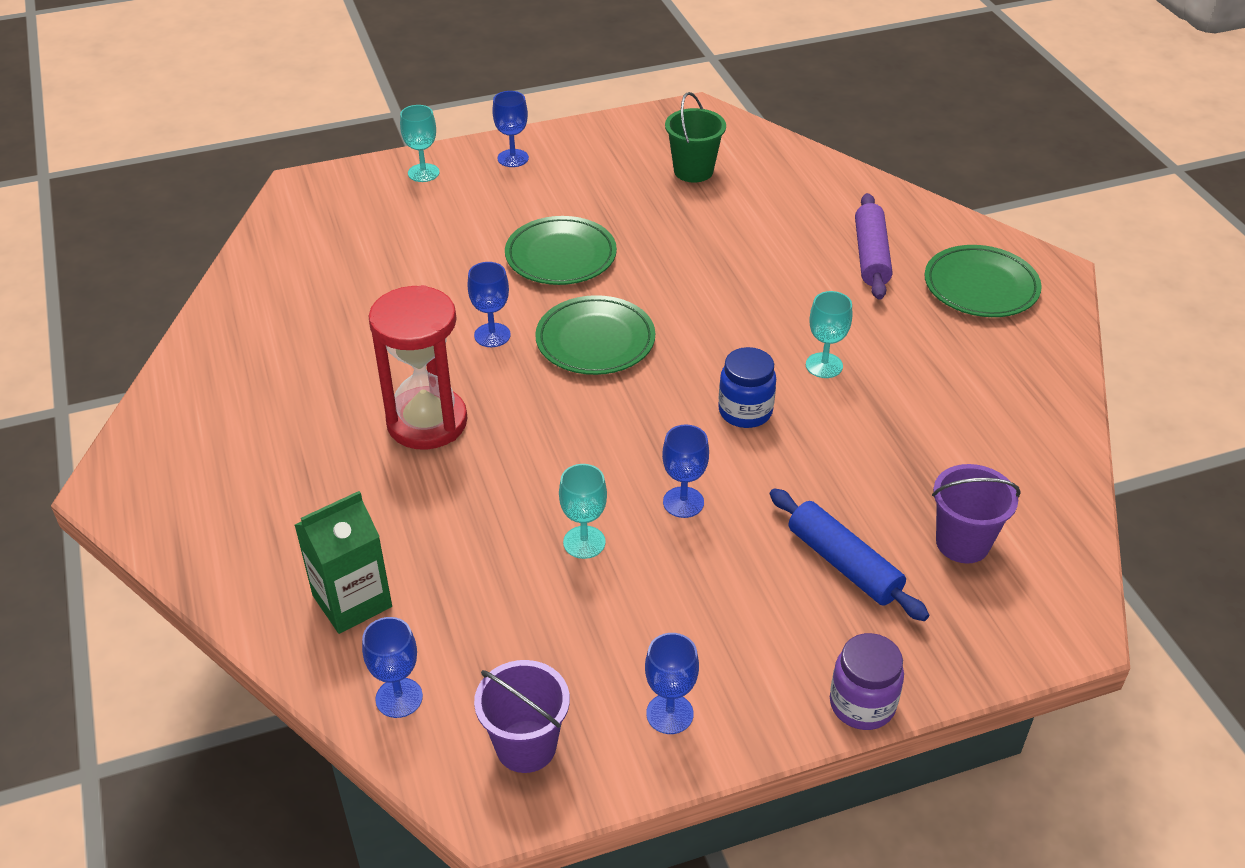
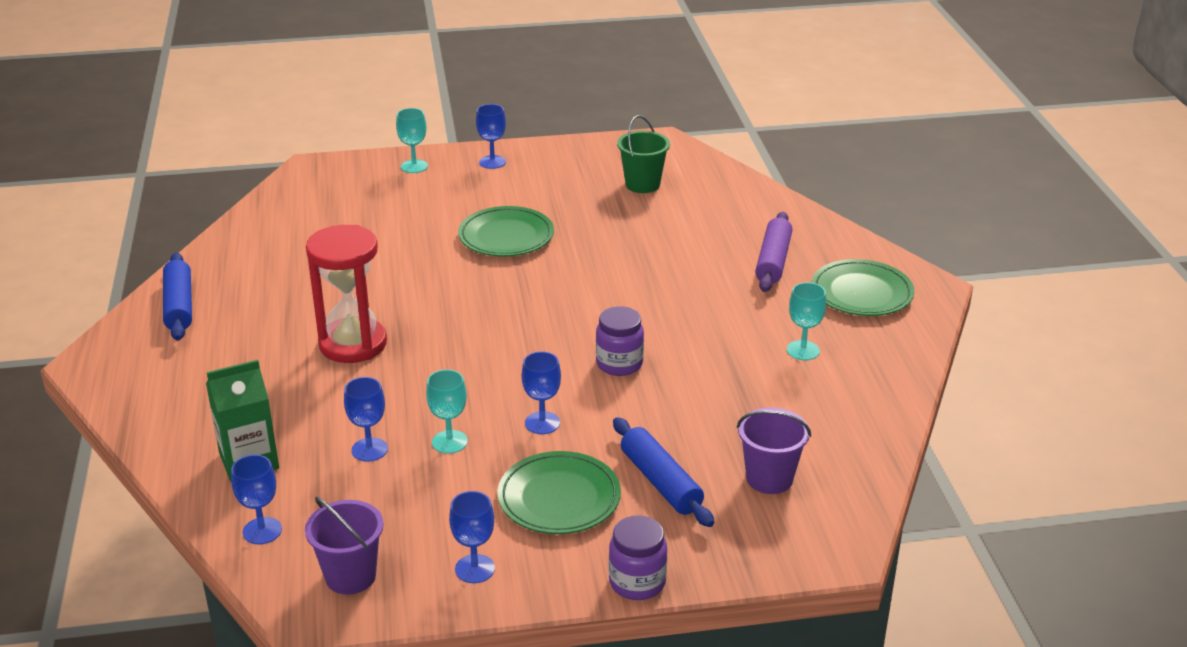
camera: 10 degrees right, 10 degrees down
(199, 394) = (179, 306): none -> blue rolling pin
(492, 335) = (428, 288): blue goblet -> blue goblet (369, 449)
(595, 341) = (512, 300): green plate -> green plate (559, 498)
(745, 411) = (619, 364): blue jar -> purple jar
(824, 365) = (700, 337): turquoise goblet -> turquoise goblet (803, 350)

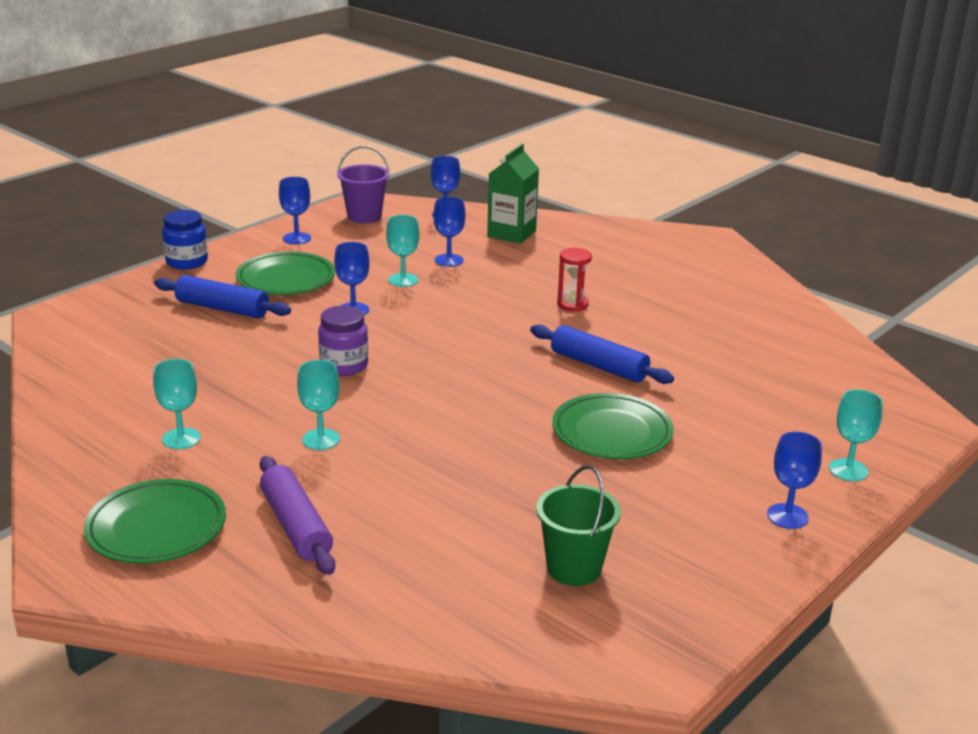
camera: 140 degrees right, 5 degrees down
(179, 306) = (740, 281): blue rolling pin -> blue rolling pin (598, 366)
(353, 344) = (572, 304): red hourglass -> red hourglass, size x0.49
(637, 582) = (187, 262): purple jar -> blue jar
(702, 309) = (321, 439): none -> turquoise goblet
(769, 478) = (138, 336): purple bucket -> none

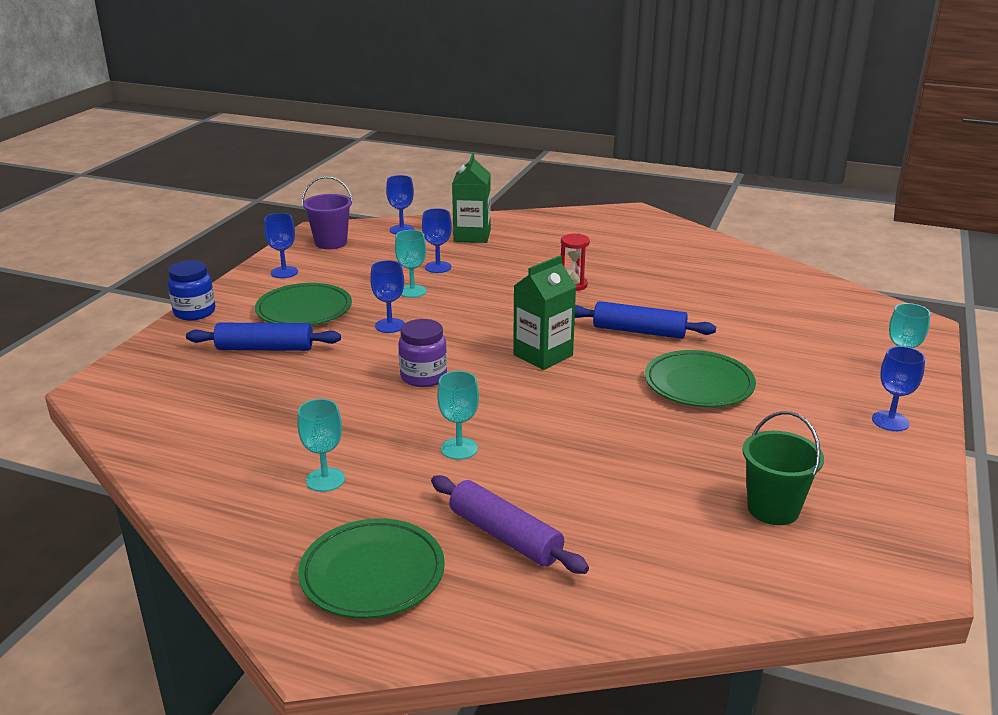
camera: 20 degrees left, 0 degrees up
(477, 369) = (543, 355): none -> green carton

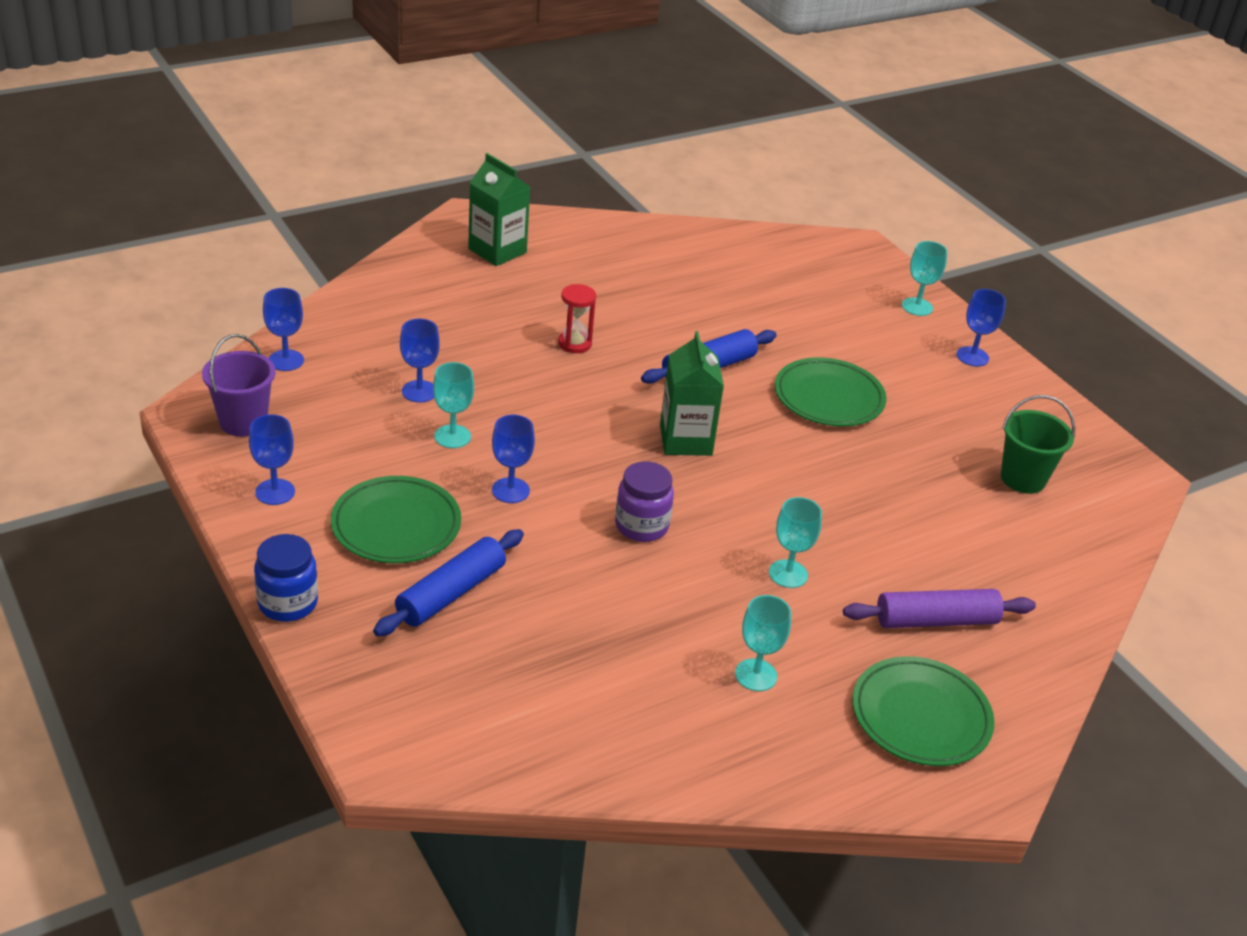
camera: 55 degrees left, 10 degrees up
(472, 236) = (375, 330): green carton -> green carton (497, 251)

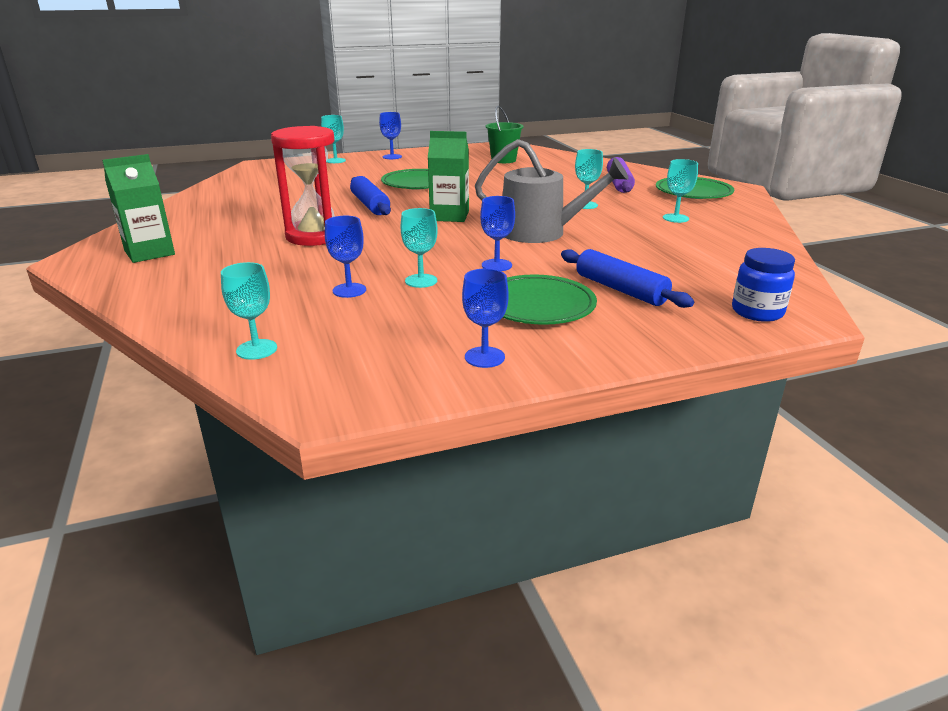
camera: 75 degrees left, 10 degrees down
(243, 422) = (359, 374): purple bucket -> none
(286, 360) = (256, 349): blue goblet -> turquoise goblet
(288, 603) = (647, 352): blue jar -> blue jar (757, 312)
(574, 343) = (315, 236): red hourglass -> red hourglass, size x2.03
(641, 526) = (540, 232): purple jar -> grey watering can

